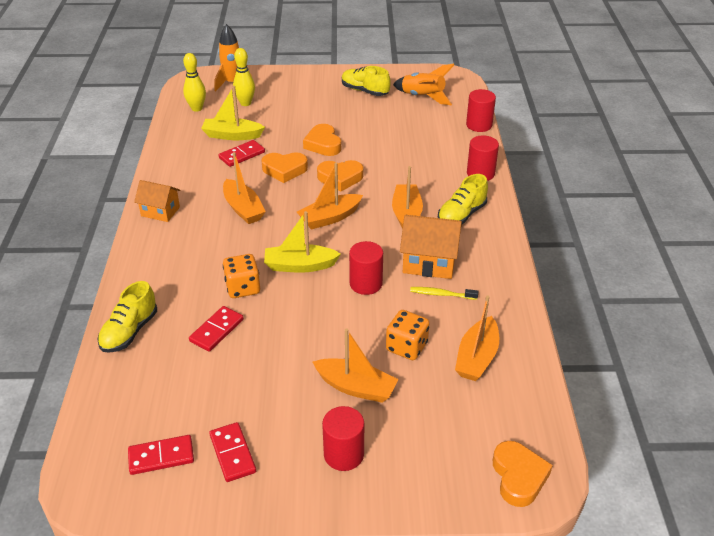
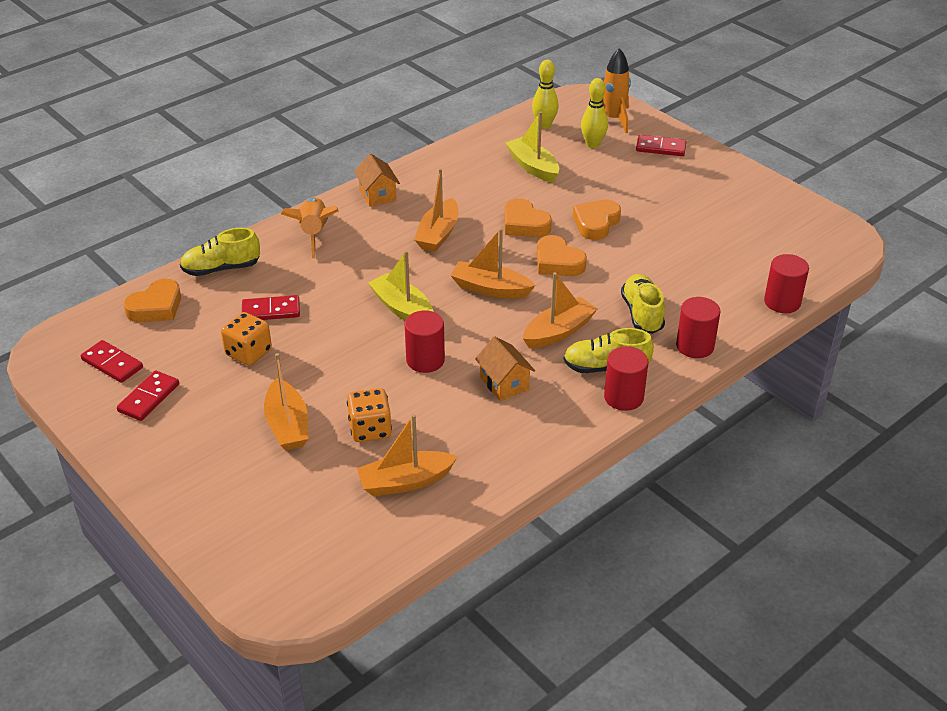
camera: 50 degrees right, 0 degrees up
(242, 155) = (512, 189): red domino -> red domino (660, 148)
(243, 288) = (336, 294): orange dice -> orange dice (248, 353)
(343, 454) = (205, 459): red cylinder -> red cylinder (623, 397)
(365, 91) = (725, 198): yellow shoe -> yellow shoe (642, 314)
(423, 97) = (774, 239): orange rocket -> orange rocket (314, 233)
(429, 262) = (504, 383): orange house -> orange house, size x0.66
(441, 294) = (467, 415): yellow toothbrush -> none
(518, 477) = (280, 582): orange heart -> orange heart (156, 307)

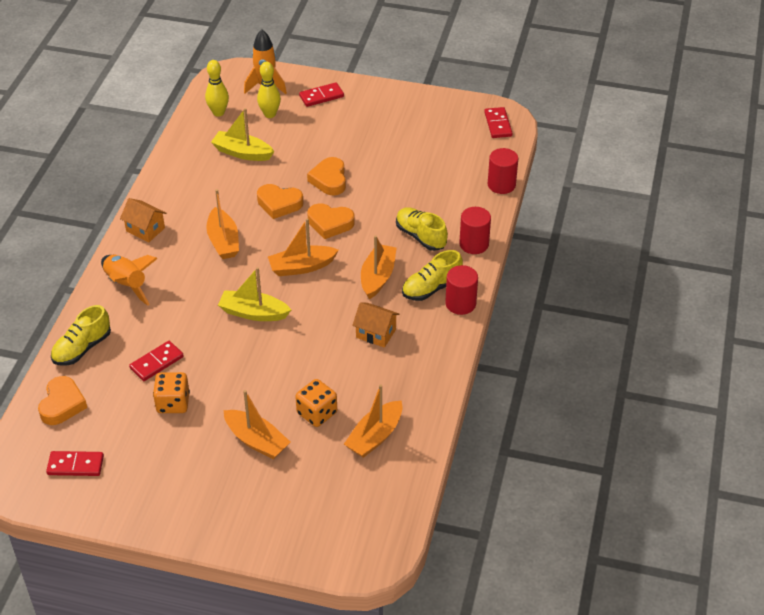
camera: 35 degrees left, 5 degrees up
(148, 398) = (133, 475): red domino -> red domino (498, 124)
(425, 360) = (306, 344): red cylinder -> none

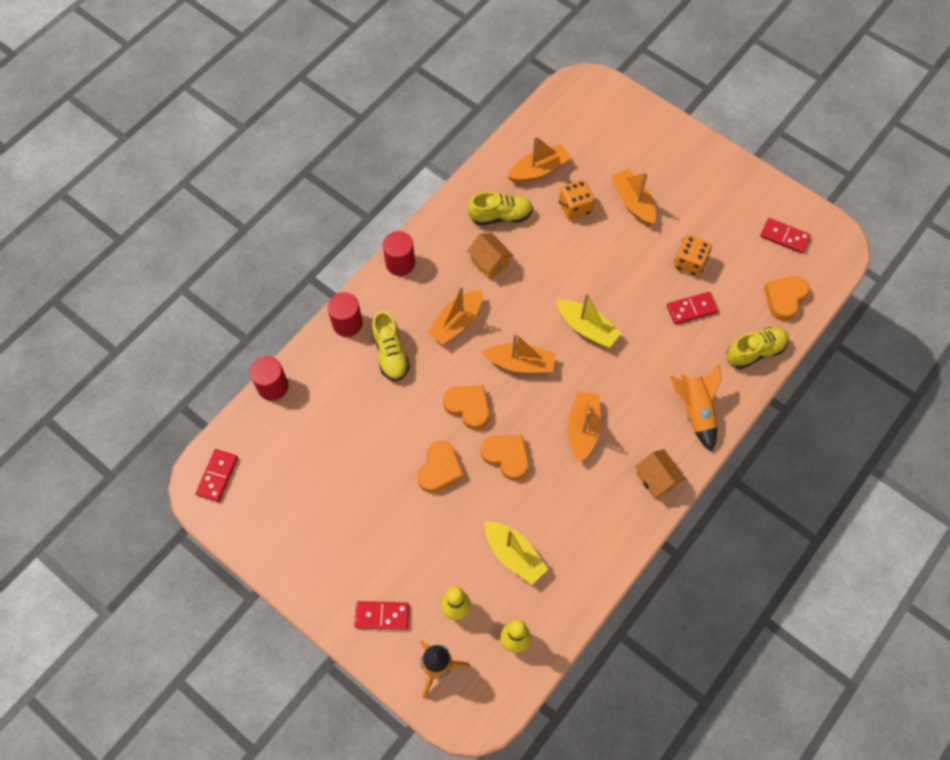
camera: 155 degrees left, 20 degrees up
(431, 288) = (415, 290): yellow shoe -> yellow shoe (500, 216)

